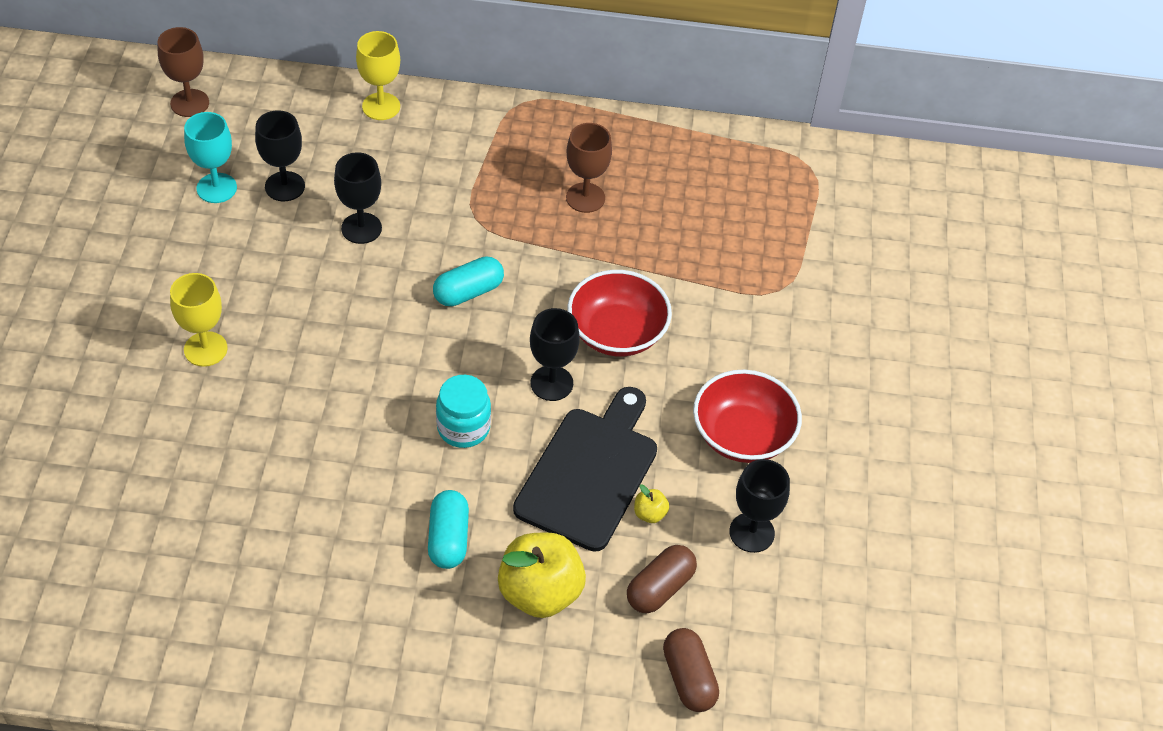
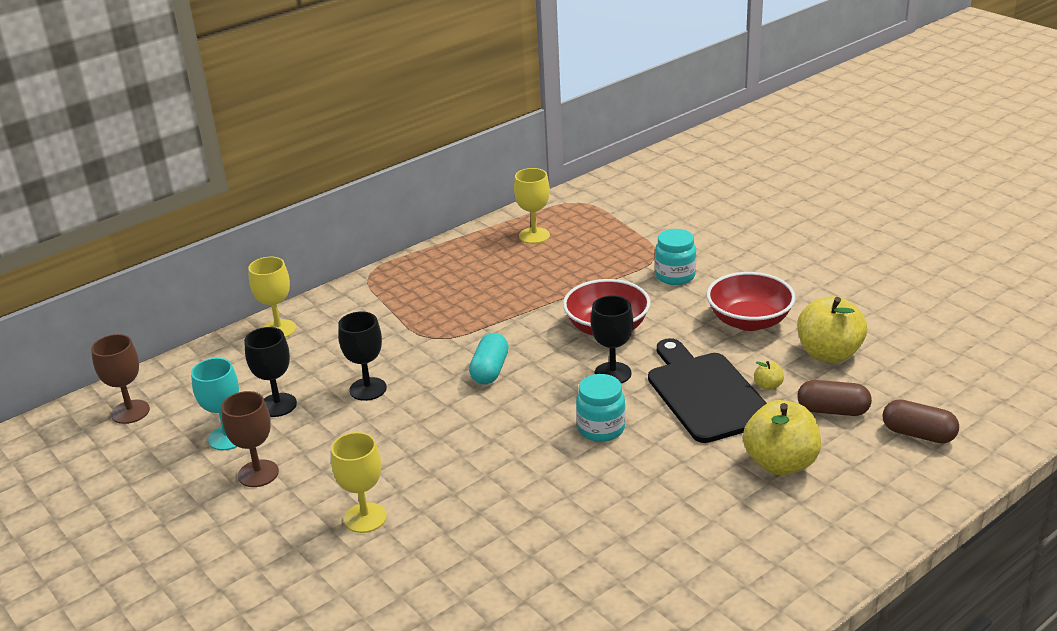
camera: 40 degrees left, 20 degrees down
(448, 538) = (687, 482): turquoise capsule -> none
(585, 198) = (483, 288): brown goblet -> brown goblet (258, 473)
(660, 588) = (832, 410): brown capsule -> brown capsule turned 75 degrees counterclockwise
(711, 174) = (534, 236): none -> yellow goblet
(751, 532) = (829, 354): black goblet -> yellow apple
(759, 328) = (675, 276): none -> turquoise jar

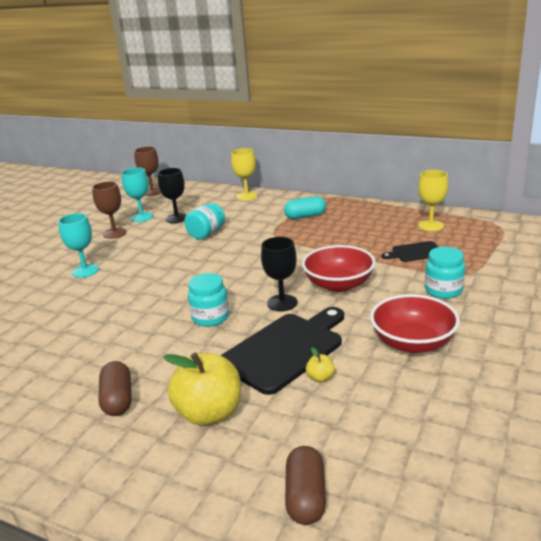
camera: 65 degrees right, 5 degrees down
(365, 518) = (85, 271): yellow goblet -> turquoise goblet
(368, 389) = (206, 234): black goblet -> turquoise jar
(490, 370) = (252, 261): turquoise capsule -> turquoise capsule (305, 216)
(584, 264) = (414, 252): none -> black cutting board
(829, 354) = (402, 401): yellow apple -> none
(832, 410) = (308, 426): brown capsule -> brown capsule (118, 399)

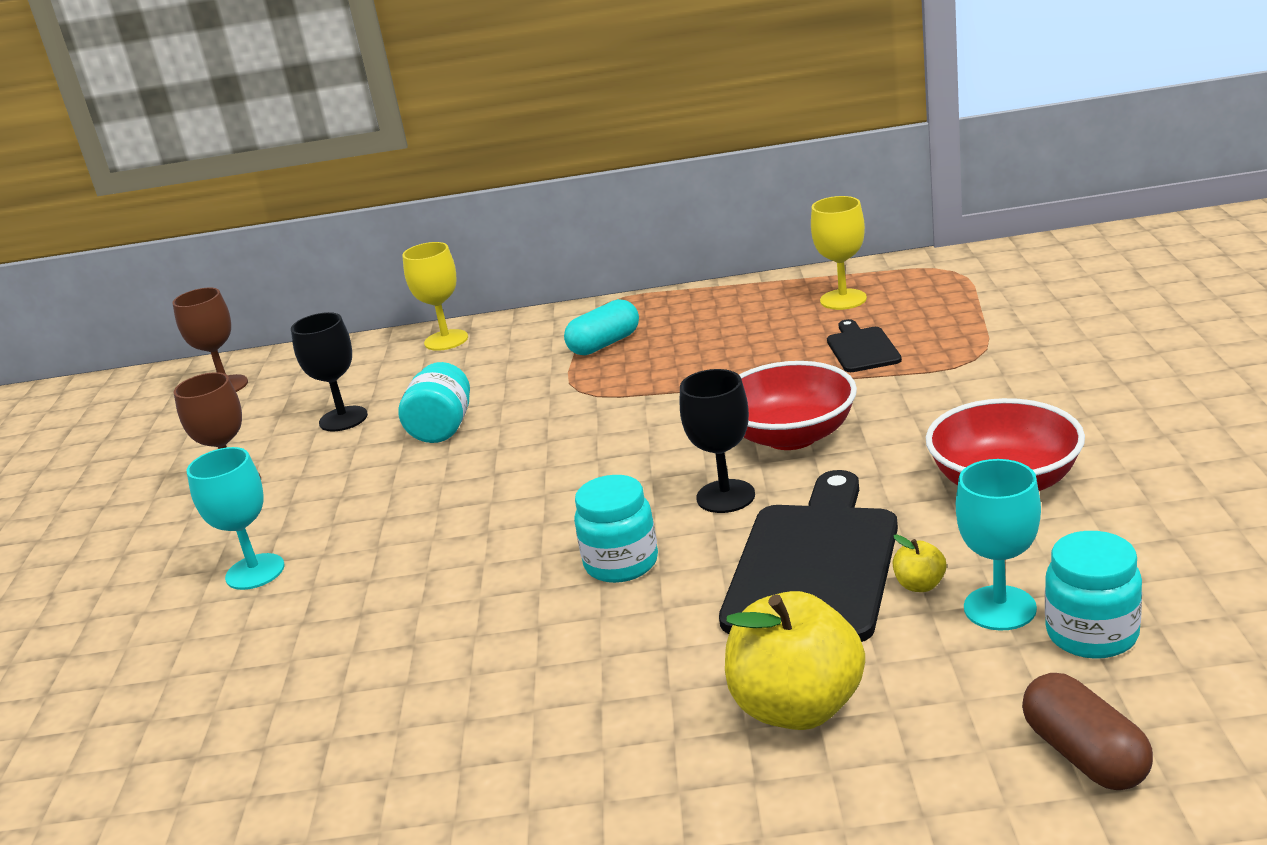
camera: 25 degrees left, 0 degrees up
(118, 399) = (604, 755): brown capsule -> none
(142, 217) = (261, 438): turquoise goblet -> turquoise goblet (999, 608)
(414, 252) = (862, 348): black cutting board -> black cutting board turned 120 degrees clockwise
(443, 290) = (969, 392): turquoise jar -> turquoise jar (1092, 634)

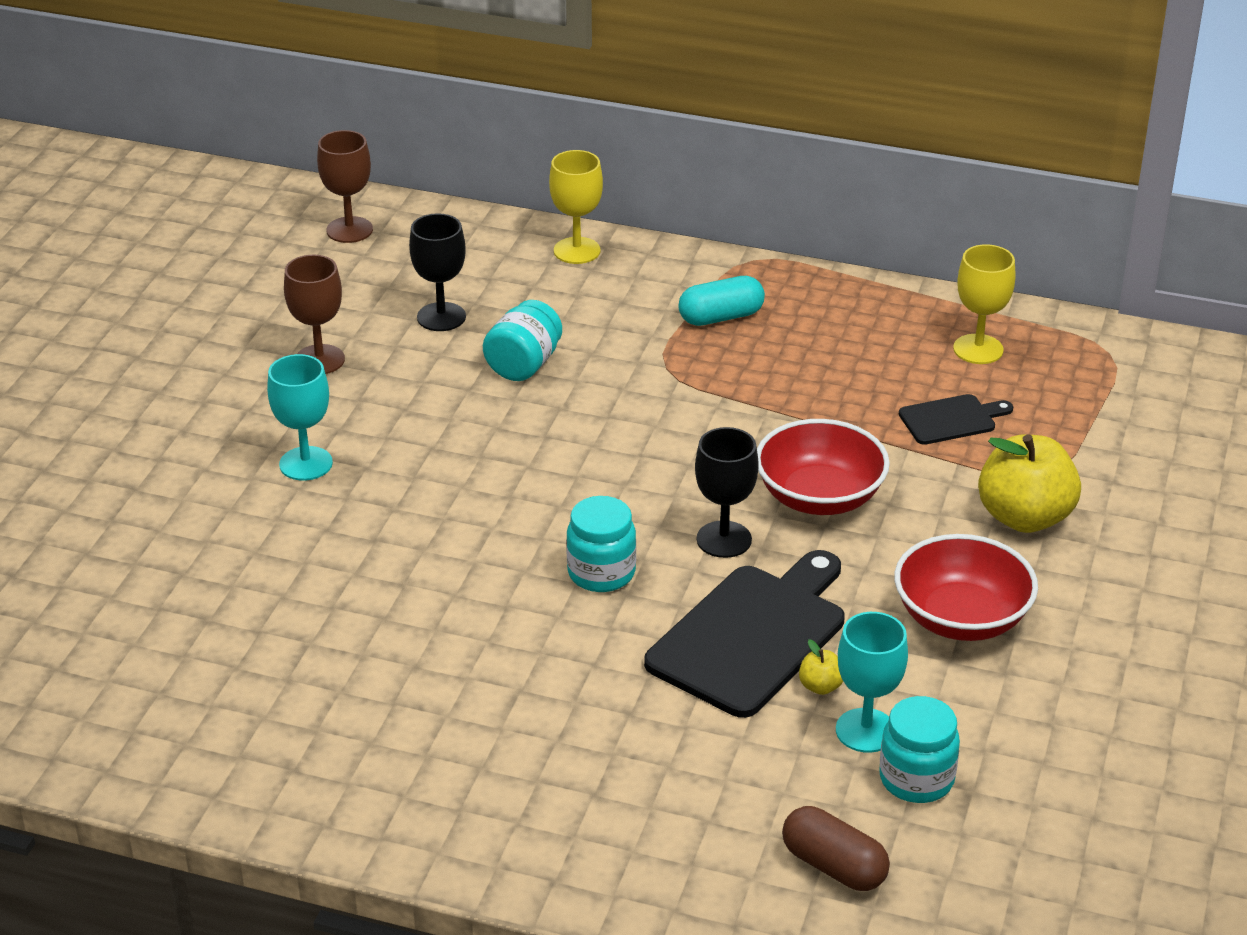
camera: 15 degrees right, 10 degrees up
(797, 707) = (659, 751): yellow apple -> yellow apple (1024, 517)
(862, 348) = (951, 419): black cutting board -> black cutting board turned 60 degrees clockwise
(1084, 755) = (834, 866): brown capsule -> brown capsule turned 45 degrees counterclockwise

